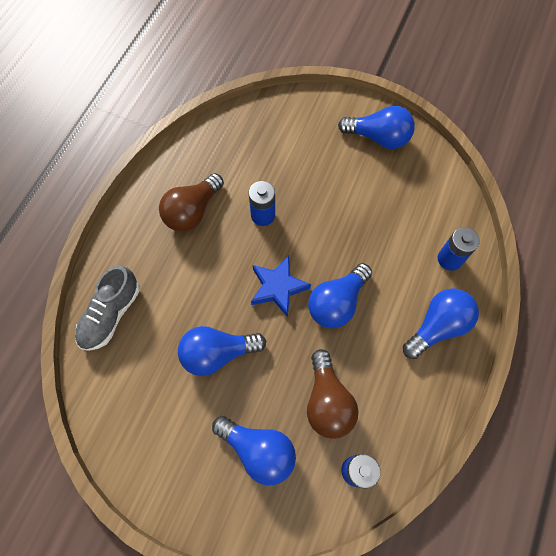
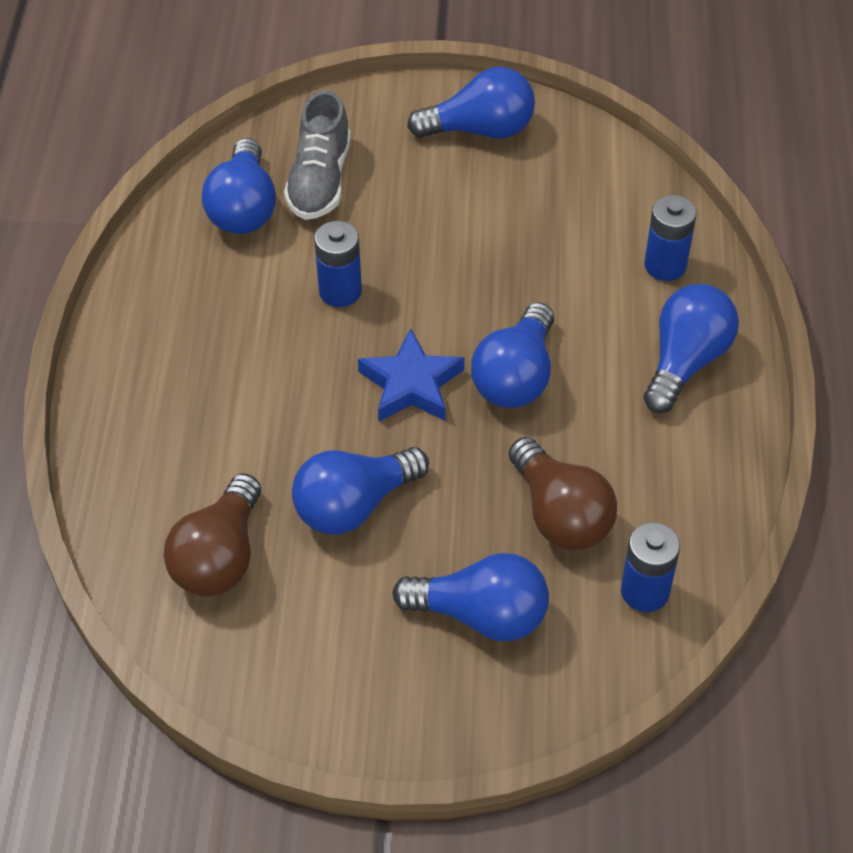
camera: 20 degrees left, 15 degrees down
(111, 314) = (147, 507): grey shoe -> grey shoe (320, 180)
(192, 211) = (218, 319): brown light bulb -> brown light bulb (220, 557)
(232, 146) = (243, 208): none -> blue light bulb

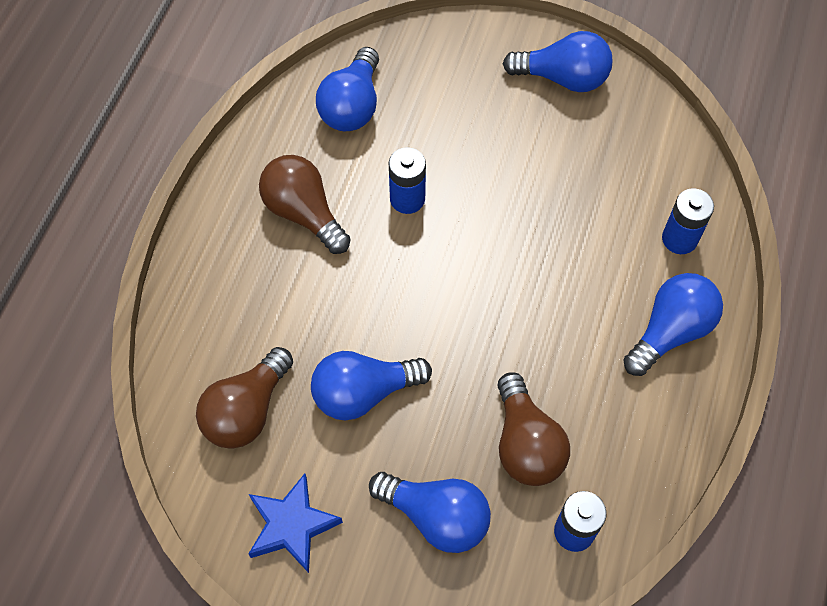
camera: 15 degrees right, 10 degrees up
(222, 332) = (304, 213): none -> brown light bulb
(320, 180) = (419, 95): grey shoe -> none
(411, 384) = (440, 296): blue star -> blue star (292, 525)
(516, 376) = (526, 310): blue light bulb -> none

